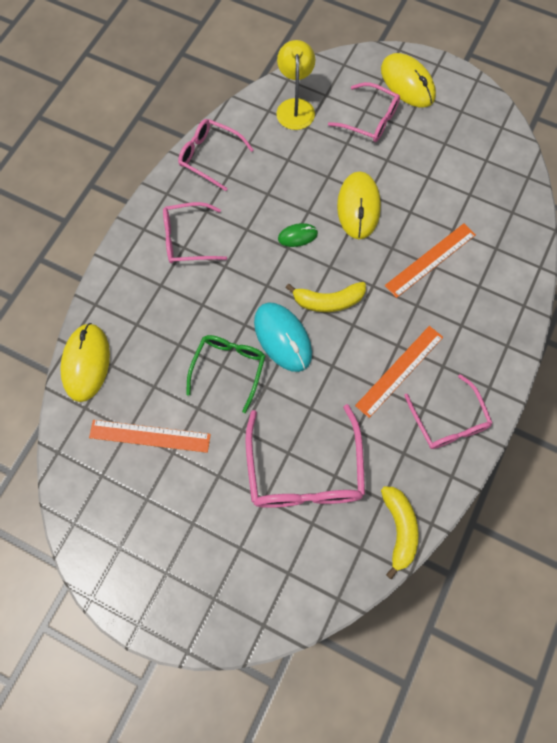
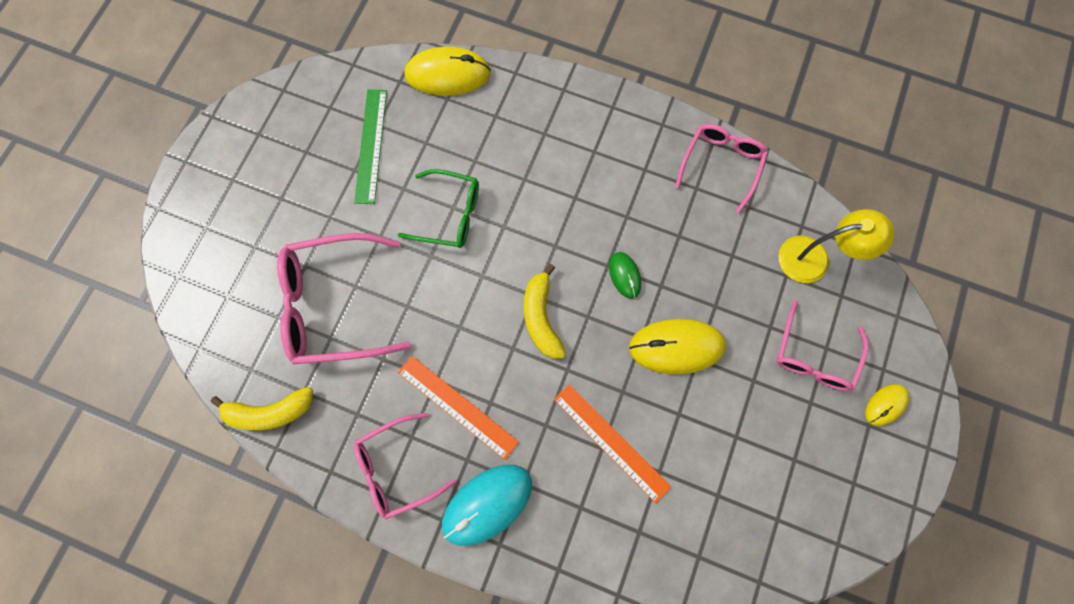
camera: 85 degrees right, 5 degrees up
(150, 436) = (371, 145): orange ruler -> green ruler
(188, 239) = (605, 154): pink glasses -> none
(282, 338) = (490, 269): turquoise mouse -> turquoise mouse (487, 504)
(407, 83) = (885, 405): yellow mouse -> yellow mouse, size x0.53

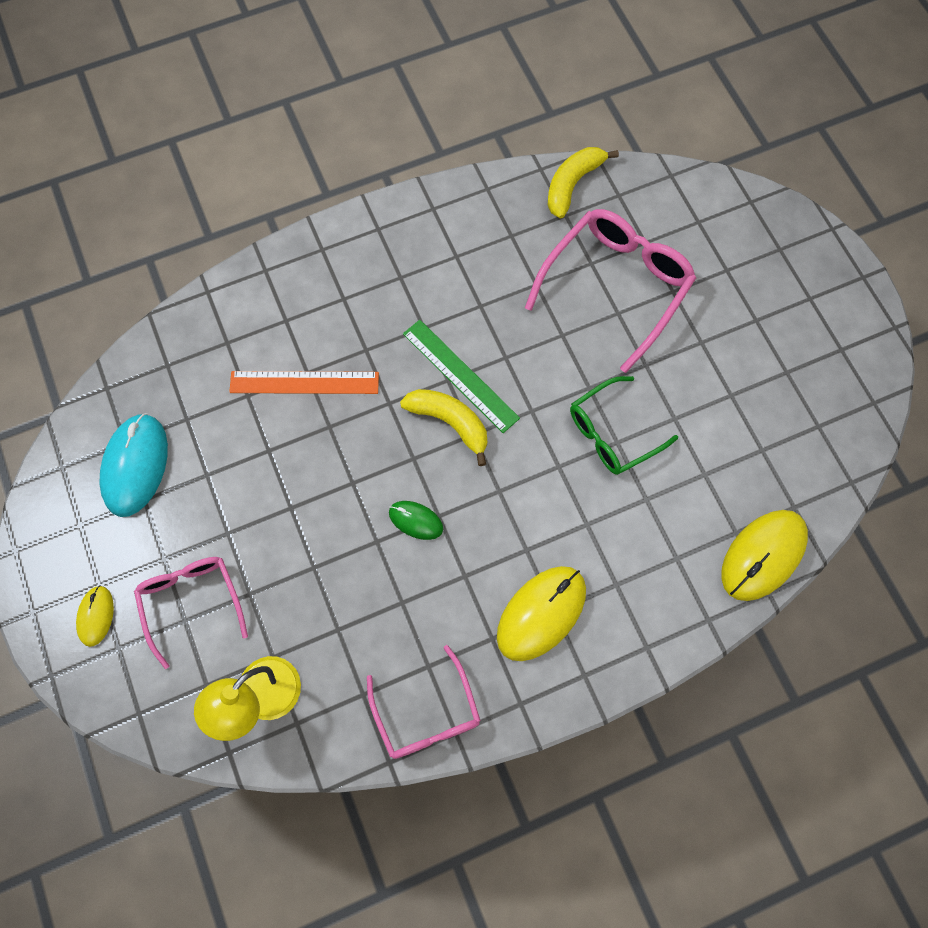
camera: 135 degrees right, 5 degrees down
(371, 145) = (744, 427): green ruler -> green ruler (460, 375)
(397, 467) = (444, 230): pink glasses -> none
(457, 406) = (445, 303): orange ruler -> none
(487, 504) = (356, 264): turquoise mouse -> turquoise mouse (135, 466)
(676, 347) = (317, 501): yellow mouse -> yellow mouse (541, 613)

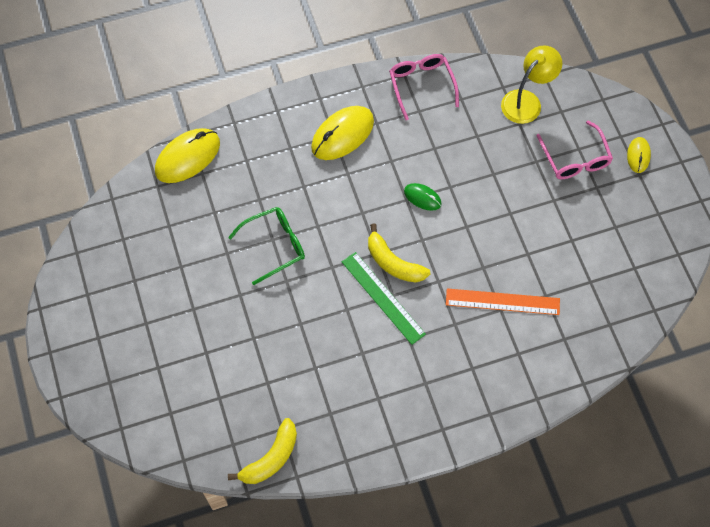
camera: 175 degrees left, 5 degrees down
(135, 466) = (624, 250): turquoise mouse -> none
(615, 287) = (251, 359): pink glasses -> none

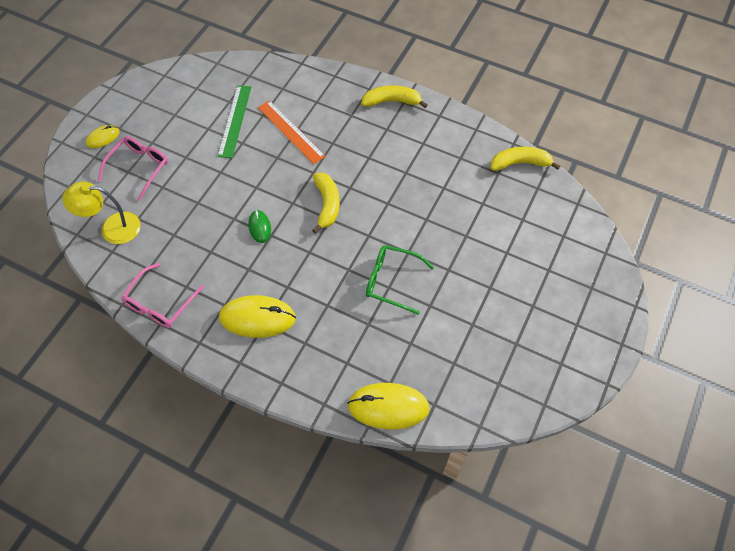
camera: 135 degrees left, 5 degrees down
(383, 297) = (357, 191): green ruler -> green ruler (235, 121)
(453, 419) = (392, 101): none -> yellow banana

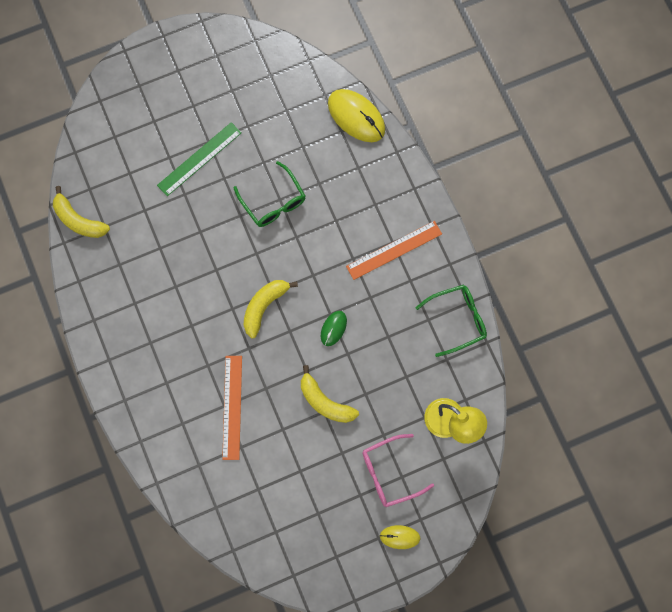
camera: 140 degrees left, 15 degrees up
(160, 303) = (457, 320): pink glasses -> green glasses
(235, 121) = (270, 460): green ruler -> green ruler (199, 159)
(257, 318) = (394, 250): yellow mouse -> orange ruler
(392, 101) = (118, 368): yellow banana -> yellow banana (325, 402)

